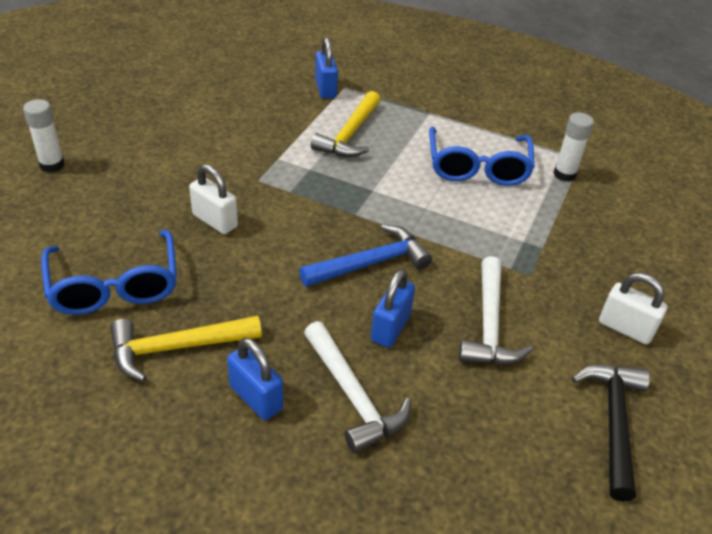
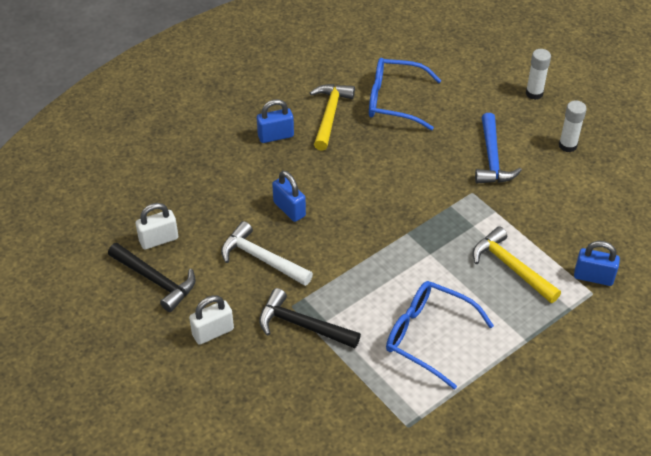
camera: 120 degrees right, 5 degrees up
(215, 221) = (434, 157): white padlock -> white padlock (159, 240)
(353, 396) = (251, 174): white hammer -> none
(370, 263) = (351, 221): blue hammer -> blue hammer (492, 158)
(546, 256) = (302, 325): none -> black hammer
(564, 174) = (390, 397): white glue stick -> white glue stick (567, 146)

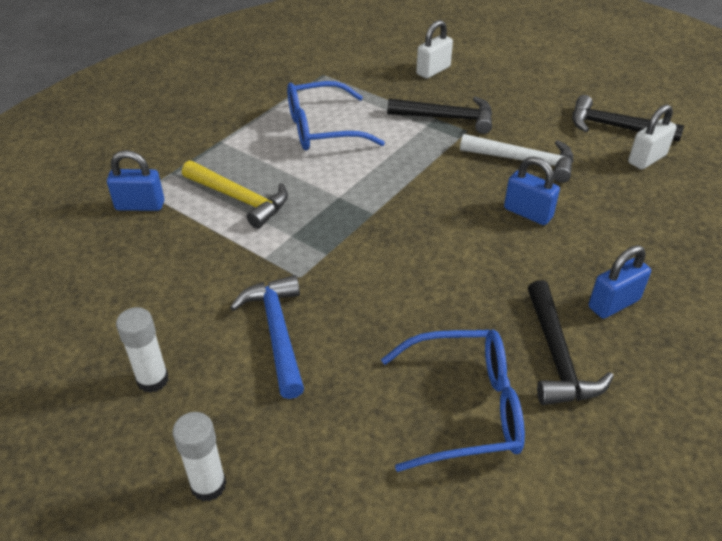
camera: 165 degrees right, 5 degrees down
(213, 332) = (527, 101): white padlock -> white padlock (433, 70)
(330, 115) = (557, 356): yellow hammer -> black hammer
(428, 336) = (321, 129): blue glasses -> blue glasses turned 150 degrees clockwise

